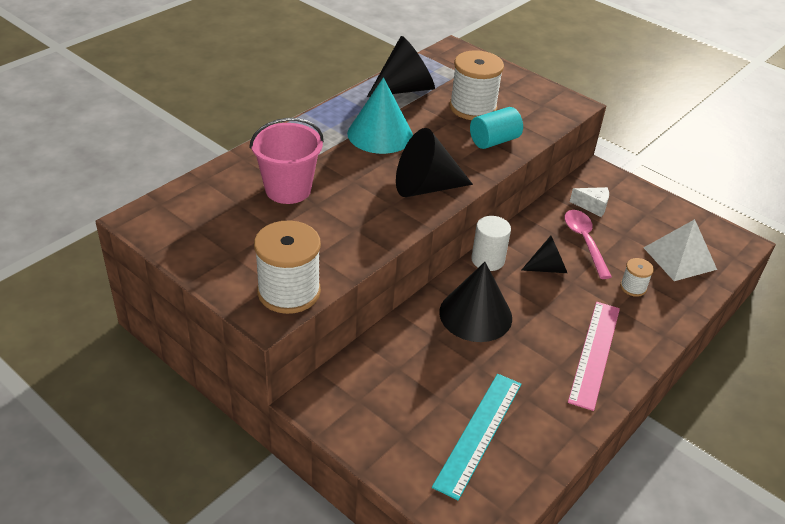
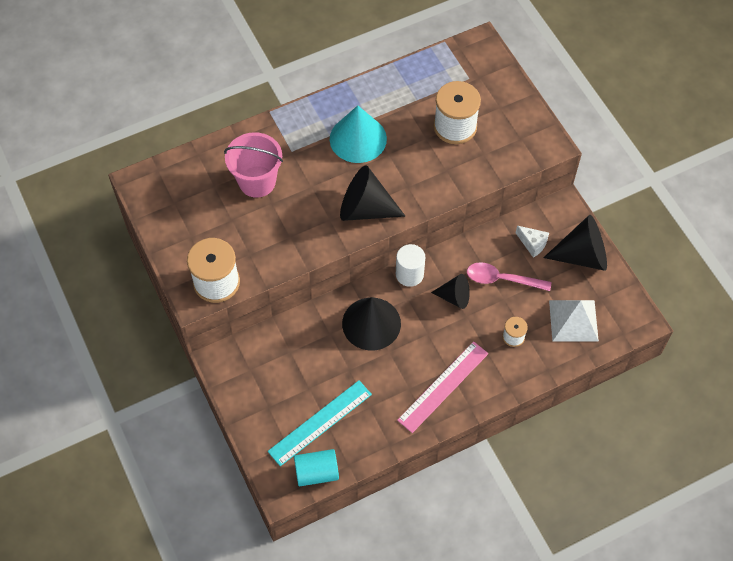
camera: 25 degrees right, 20 degrees up
(405, 89) = (407, 87): black cone -> black cone (582, 255)
(494, 141) = (451, 172): turquoise cylinder -> turquoise cylinder (316, 472)
(584, 241) = (501, 279): pink spoon -> pink spoon turned 90 degrees counterclockwise

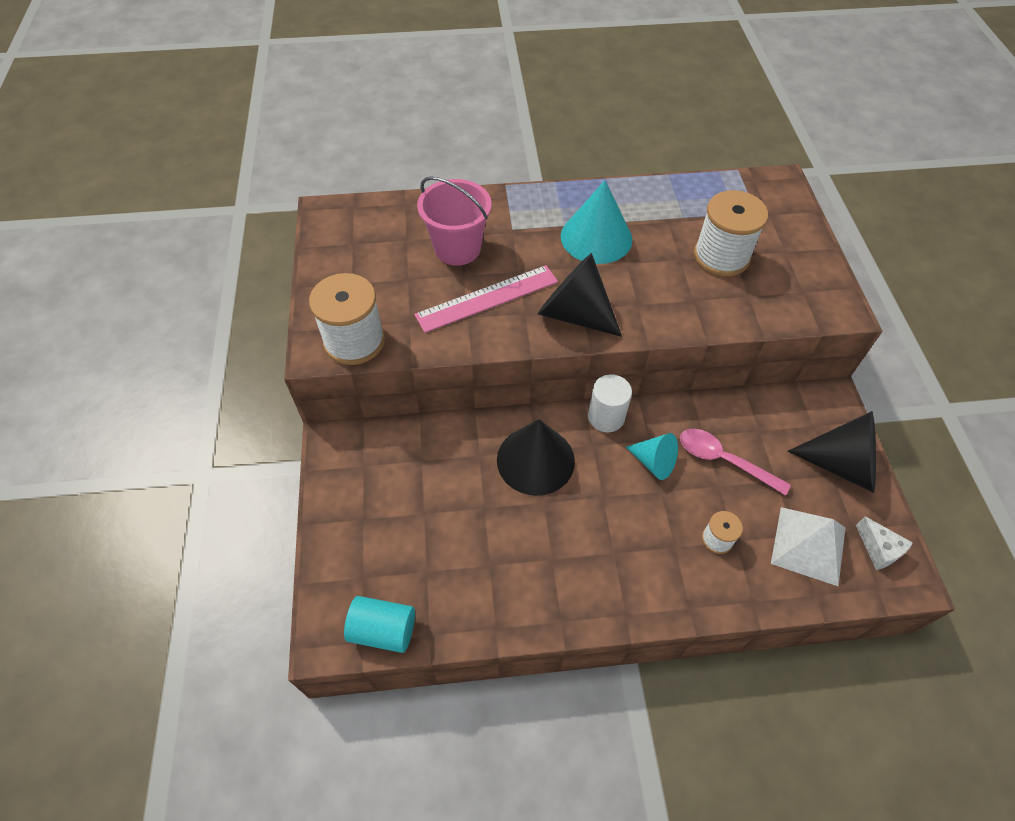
camera: 20 degrees right, 5 degrees down
(320, 423) = (418, 563): turquoise ruler -> none
(443, 386) = (598, 572): pink ruler -> pink ruler (487, 298)
(454, 297) = (654, 462): black cone -> turquoise cone
(532, 244) = (778, 430): white cheese -> white cheese (879, 549)

